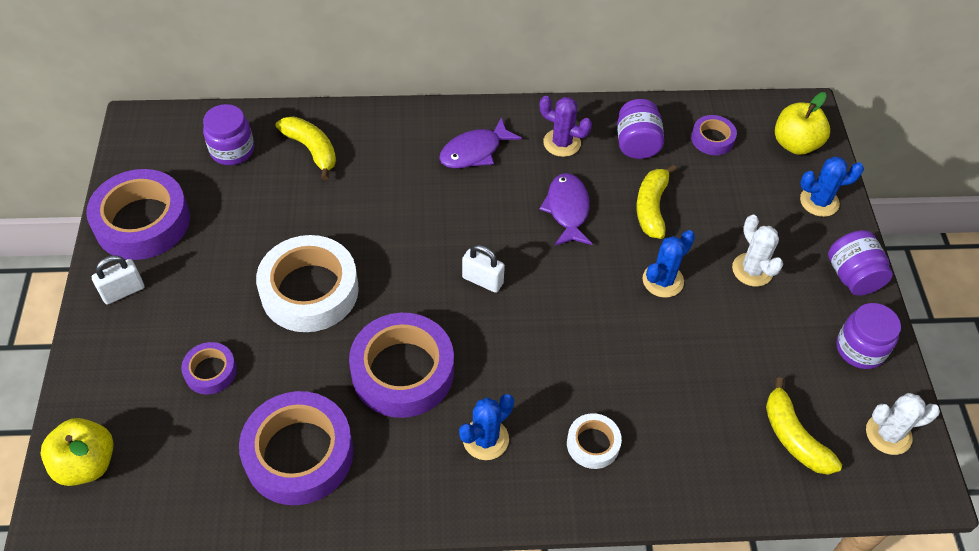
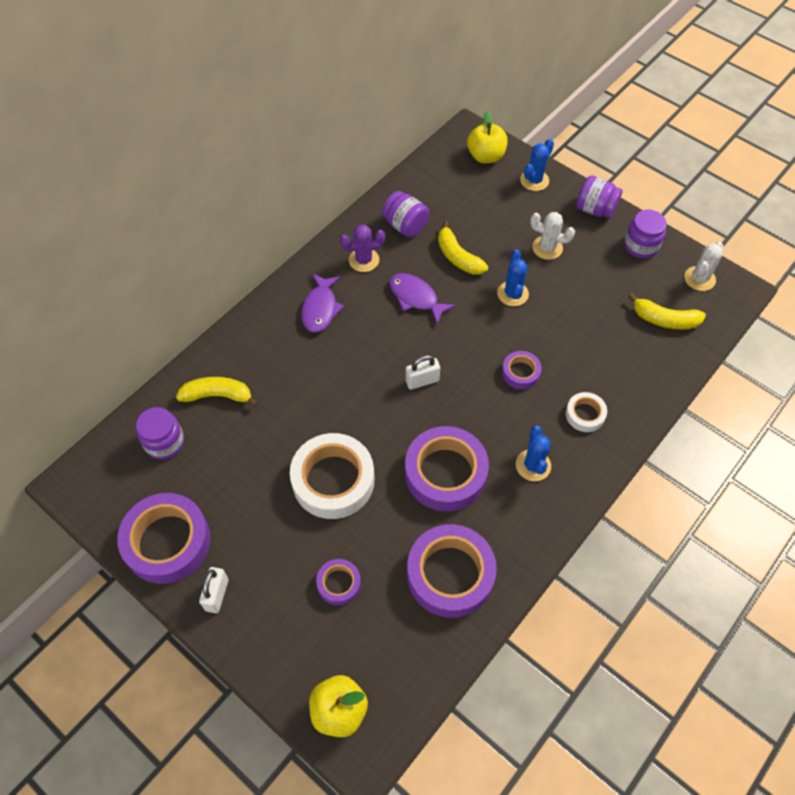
camera: 45 degrees left, 5 degrees up
(712, 139) = (441, 188): purple tape -> purple tape (520, 372)

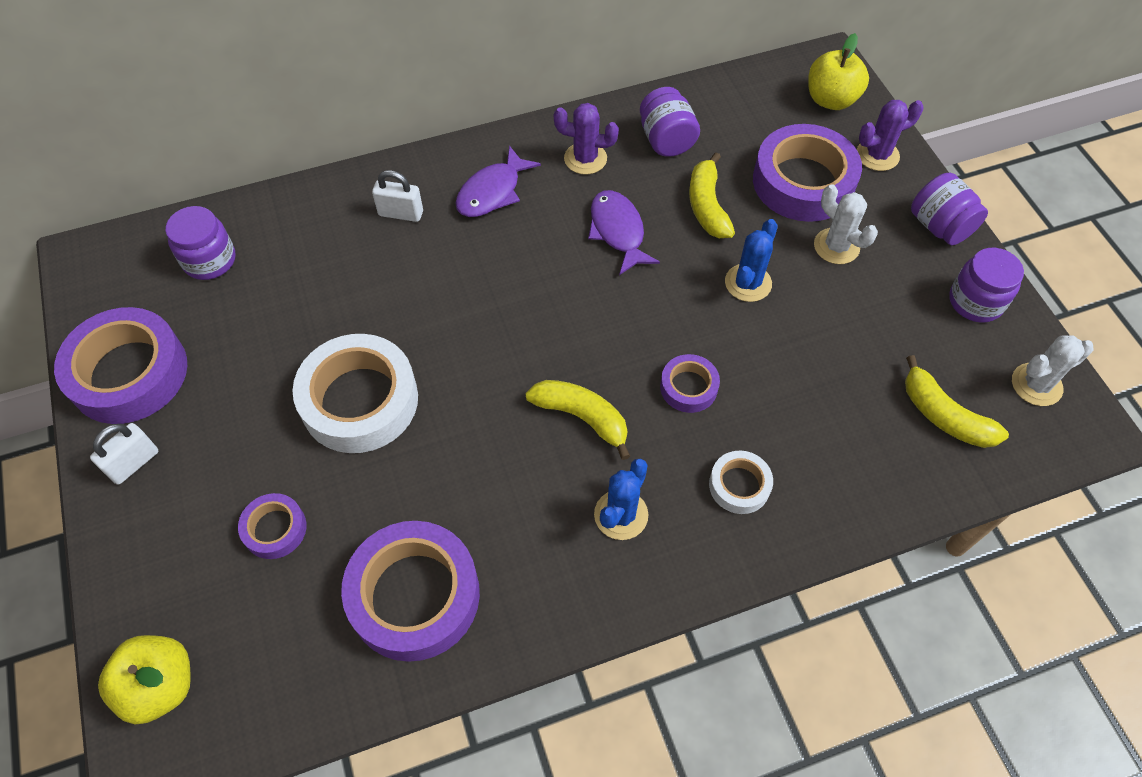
camera: 30 degrees right, 0 degrees up
(218, 395) = (304, 236): yellow banana -> yellow banana (582, 417)
(422, 381) = (553, 335): white padlock -> white padlock (401, 213)
(445, 473) = (500, 464): purple tape -> purple tape (803, 182)
(534, 180) = (877, 155): blue cactus -> purple cactus

